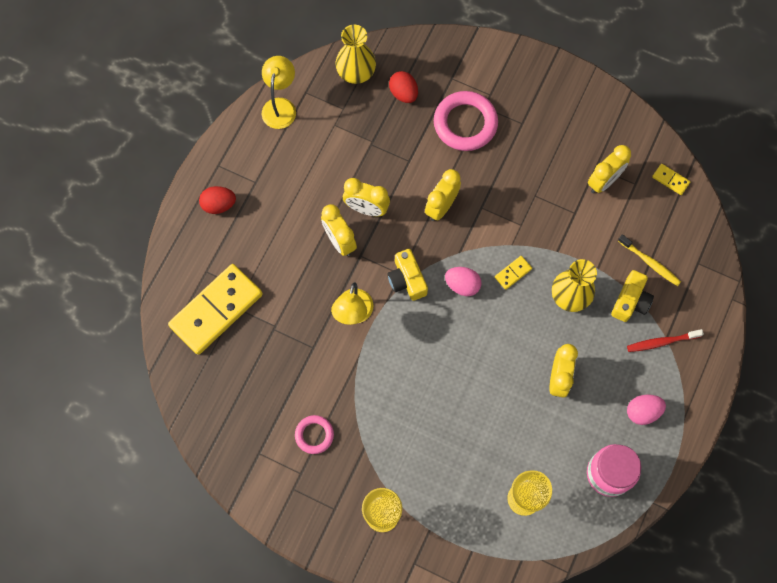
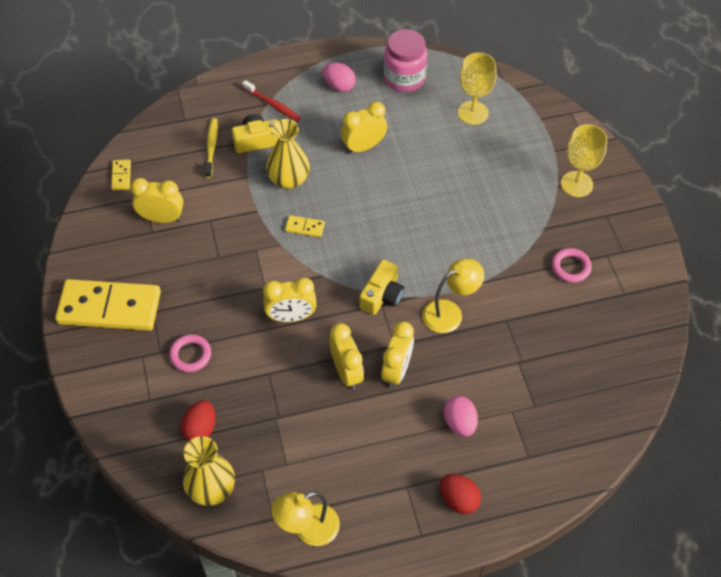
camera: 130 degrees left, 15 degrees down
(216, 310) = (552, 419): yellow domino -> yellow domino (109, 308)
(462, 285) = (349, 254): pink egg -> pink egg (459, 423)
(465, 123) = (190, 355): pink ring -> pink ring, size x0.56

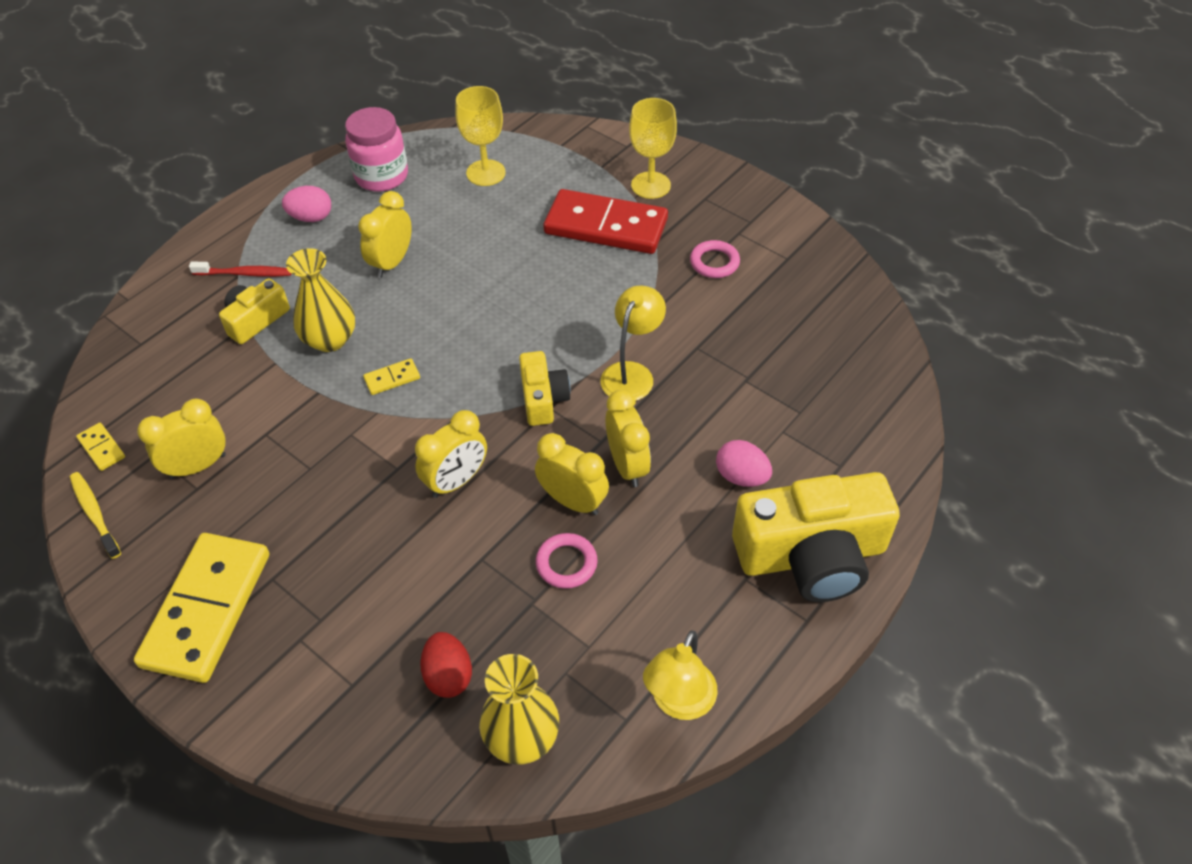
camera: 35 degrees left, 5 degrees down
(109, 308) = (207, 609): yellow domino -> yellow domino turned 45 degrees counterclockwise
(190, 355) = (364, 598): pink ring -> pink ring (566, 563)
(211, 147) = (202, 355): yellow toothbrush -> yellow toothbrush (95, 514)
(459, 500) = (811, 555): red egg -> yellow camera
(520, 198) = (606, 226): none -> red domino

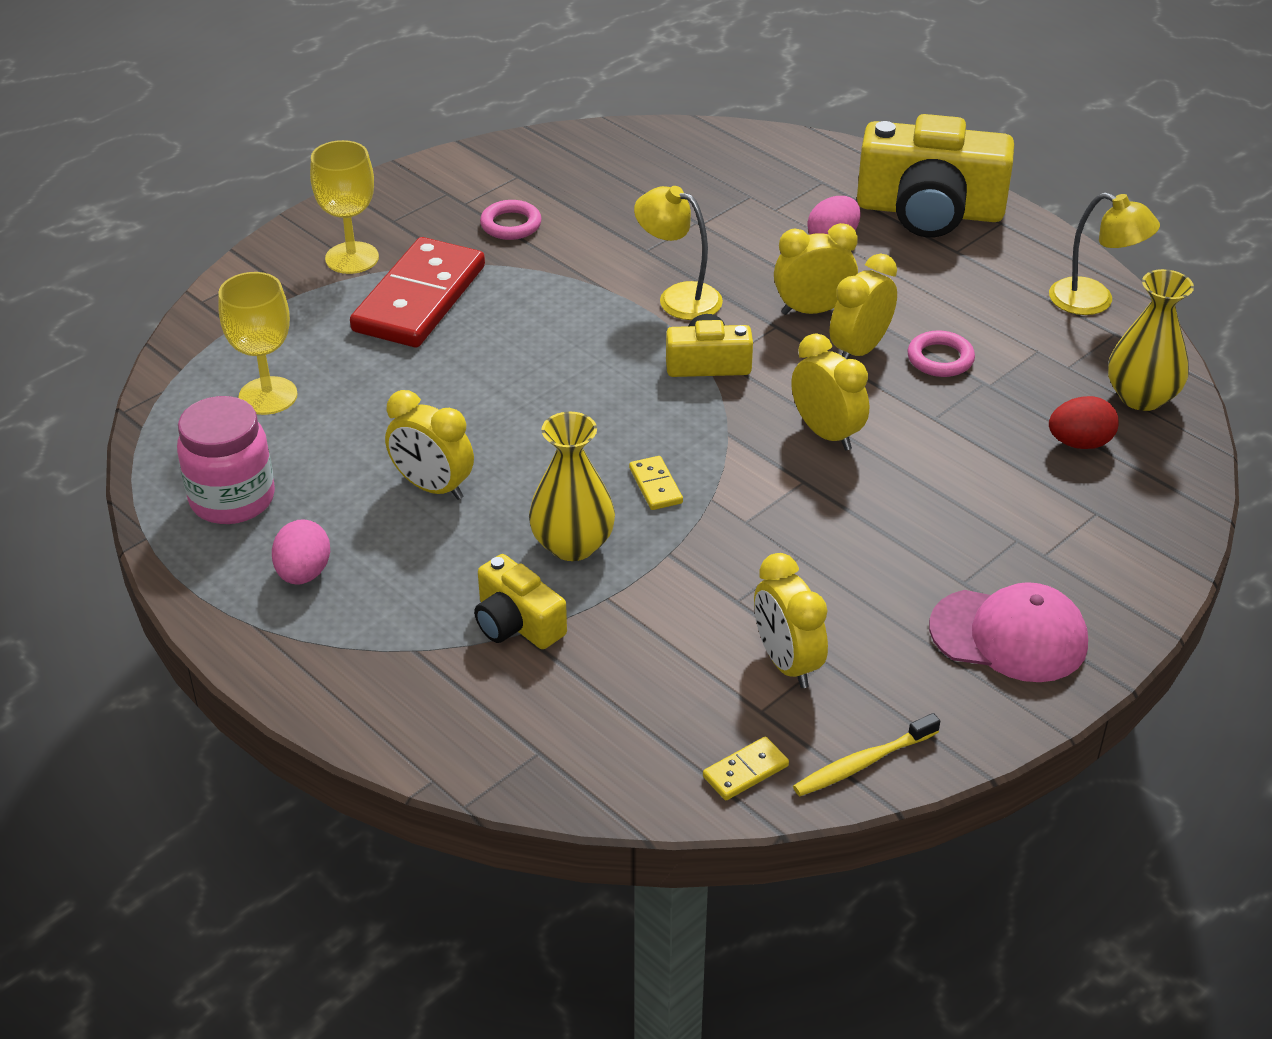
camera: 85 degrees left, 10 degrees down
(207, 609) = (1009, 635): yellow domino -> pink cap
(245, 273) = (412, 641): red toothbrush -> none
(811, 555) = (929, 211): yellow camera -> yellow camera turned 105 degrees clockwise

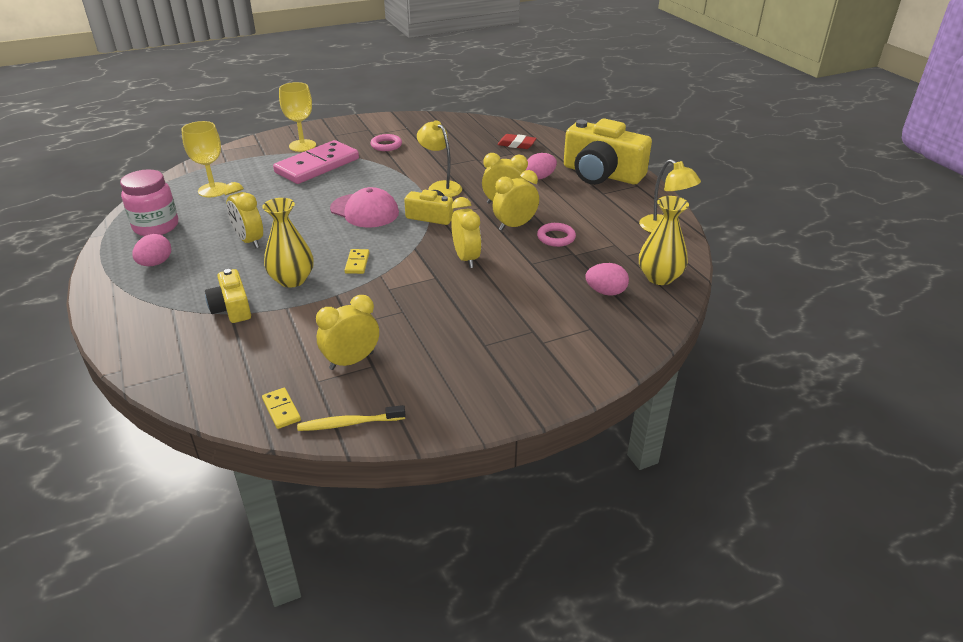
camera: 20 degrees right, 5 degrees down
(419, 298) = (317, 166): red domino -> pink domino
(744, 174) = (516, 144): none -> red eraser
(745, 771) = (281, 410): yellow domino -> yellow domino turned 75 degrees clockwise
(786, 663) = (351, 361): yellow clock -> yellow clock turned 60 degrees clockwise
(1009, 635) = (489, 378): pink cap -> pink cap (364, 211)
(1079, 443) = (605, 292): red egg -> pink egg

